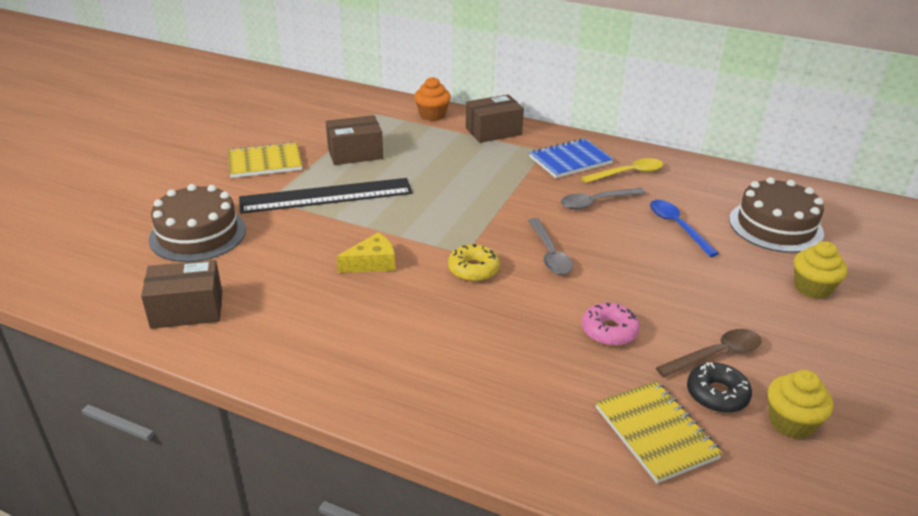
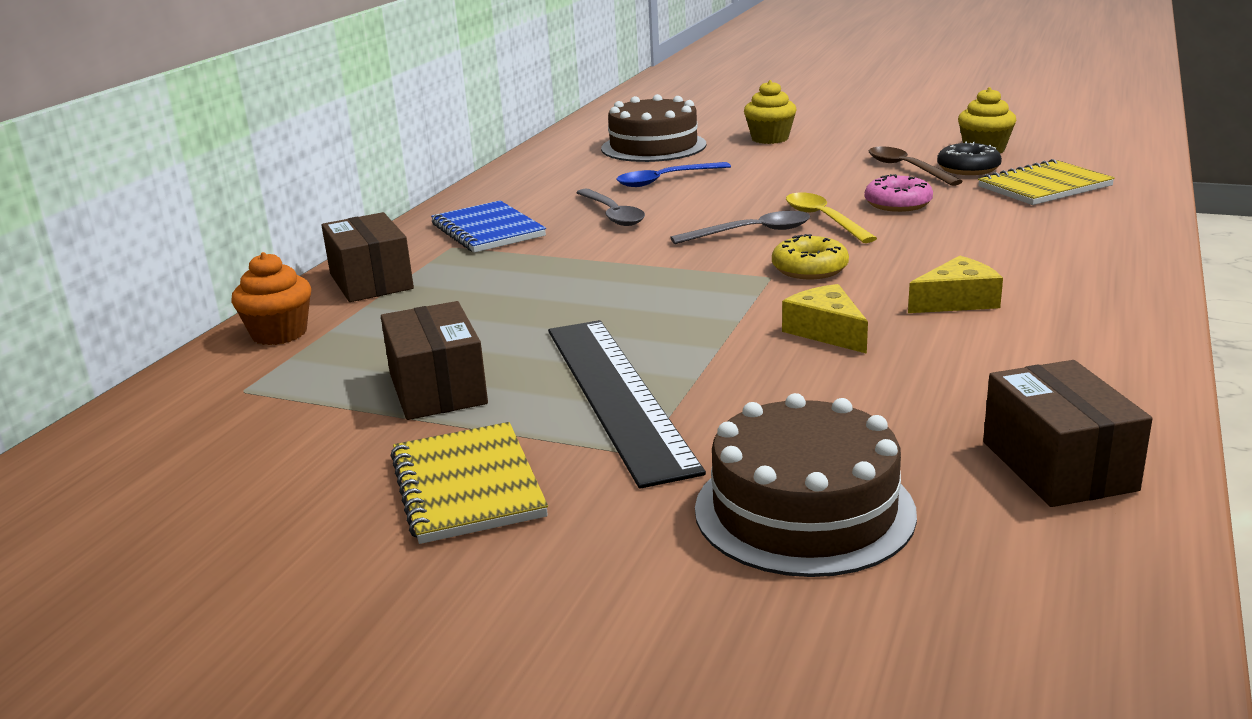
camera: 90 degrees left, 10 degrees down
(399, 320) = (957, 301): none -> yellow cheese
(628, 173) = (530, 201): yellow spoon -> yellow spoon (823, 219)

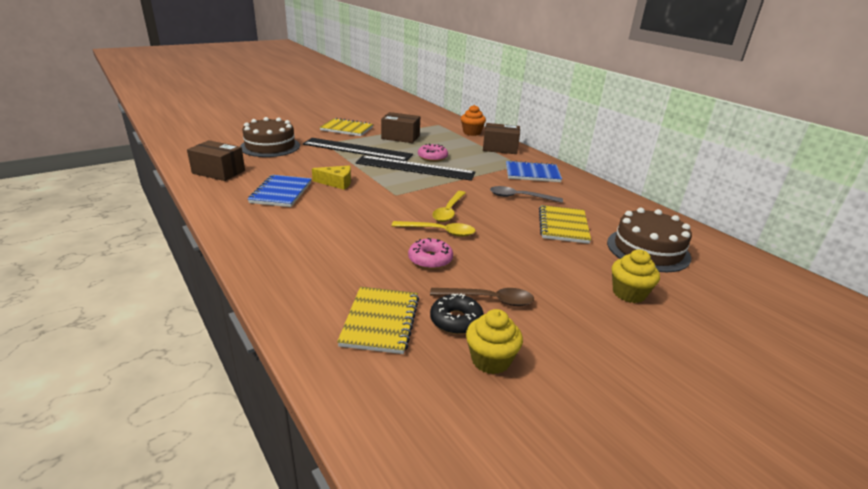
camera: 120 degrees right, 5 degrees up
(532, 312) = (432, 157): none -> pink donut
(622, 305) = (415, 168): none -> black ruler
(665, 180) = (563, 226): blue spoon -> yellow notebook
(751, 233) = (449, 211): grey spoon -> yellow spoon
(809, 269) = (389, 203): yellow donut -> none
(957, 301) = (311, 210): yellow cheese -> none
(968, 351) = (281, 192): none -> blue notebook

